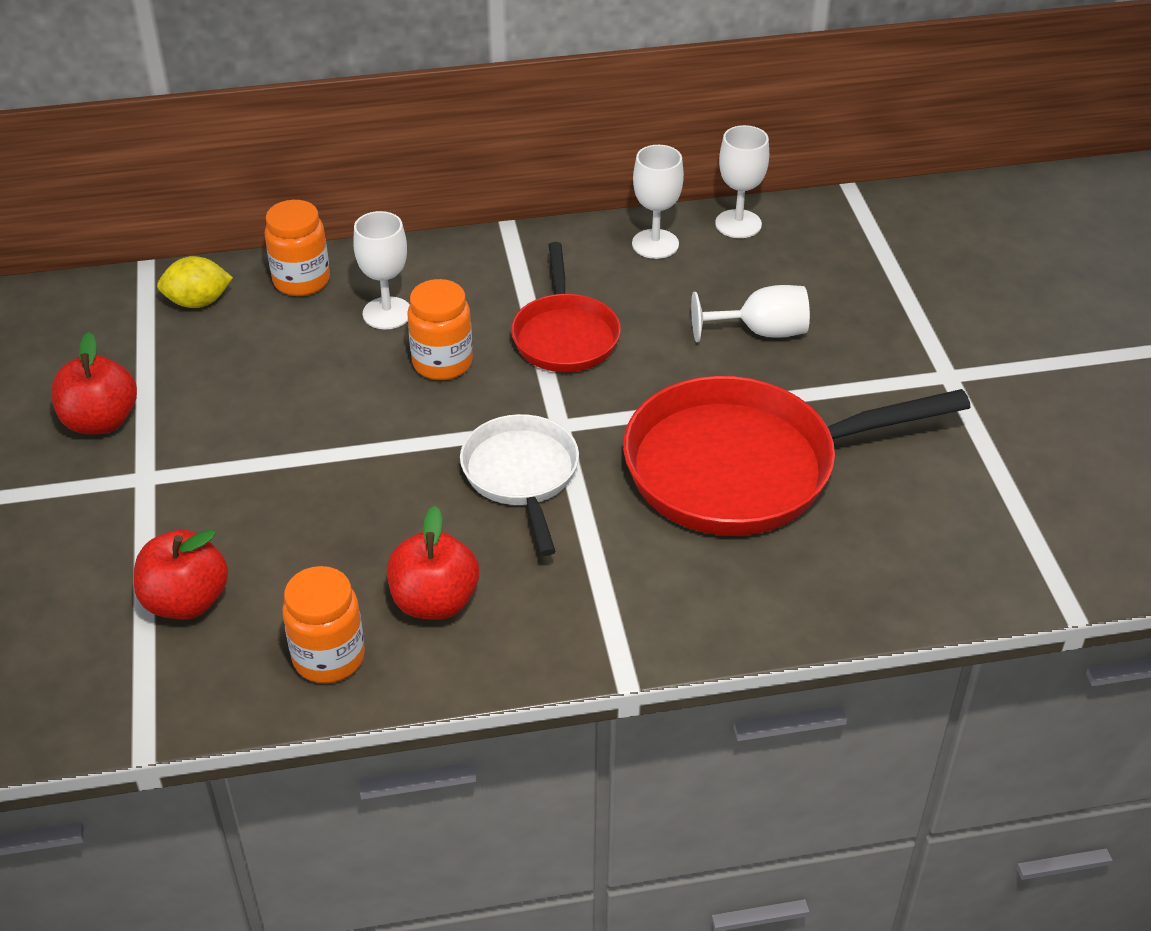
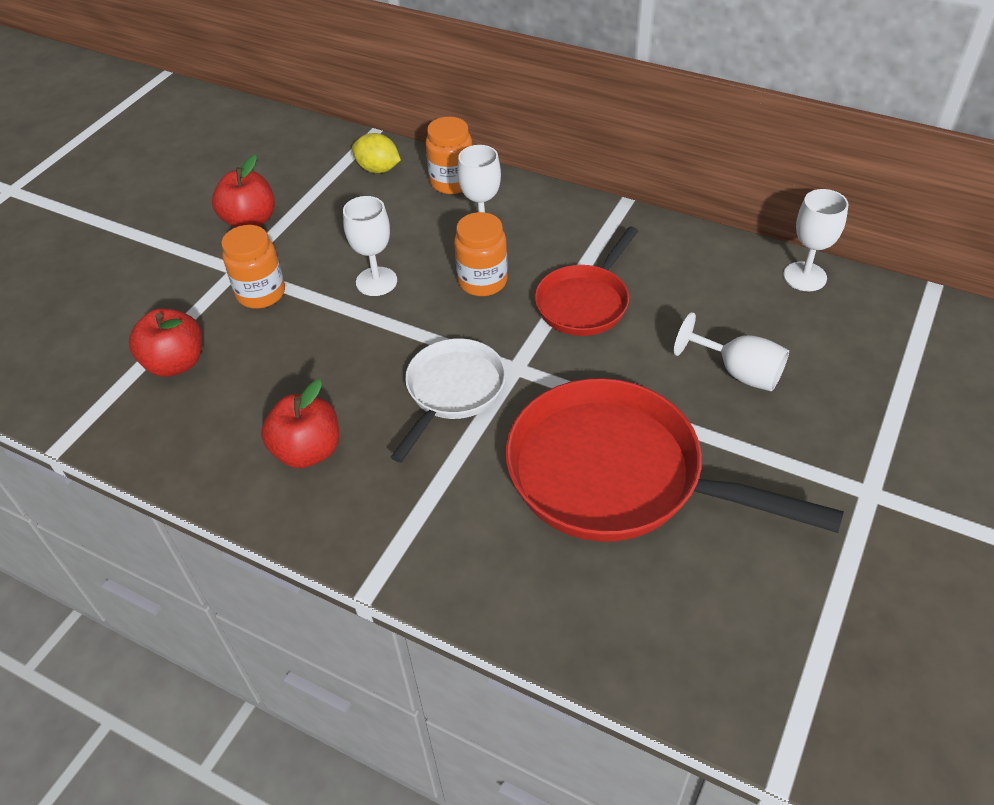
camera: 40 degrees right, 5 degrees up
(329, 657) = (210, 450): orange jar -> orange jar (261, 293)
(655, 244) = (721, 263): white goblet -> white goblet (376, 281)

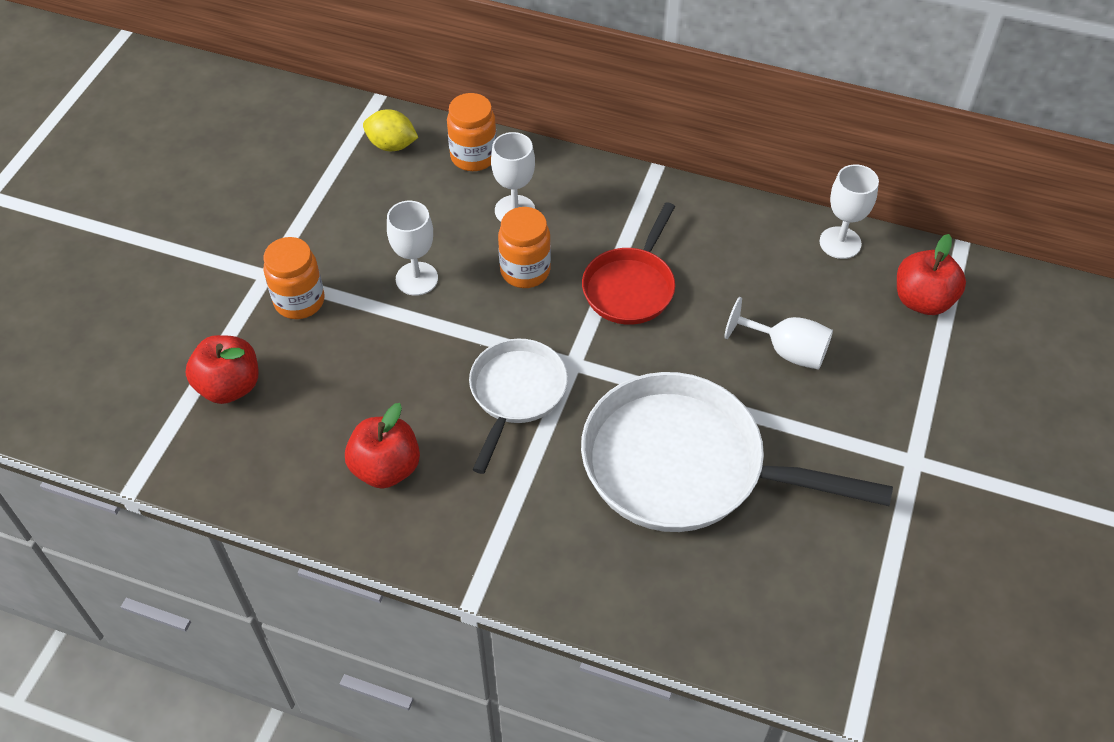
camera: 10 degrees left, 5 degrees up
(250, 221) = (267, 217): red apple -> red apple (922, 300)
(617, 475) = (685, 465): red pan -> white pan

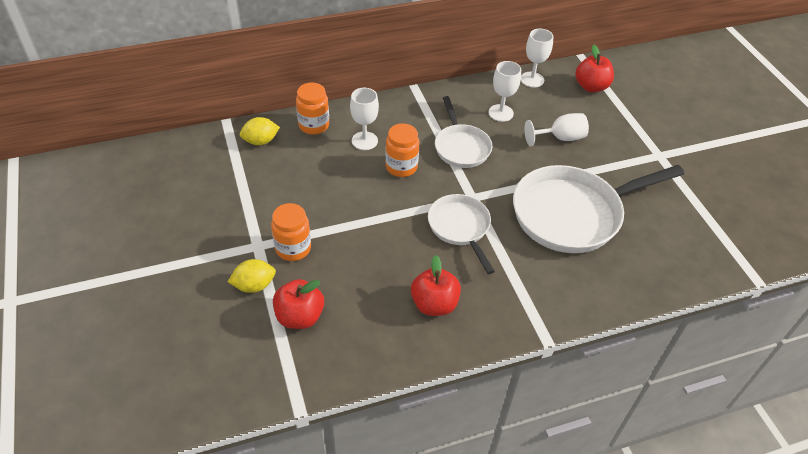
camera: 40 degrees left, 5 degrees down
(219, 320) = (254, 285): none -> yellow lemon
(416, 279) = (348, 201): white goblet -> white goblet (500, 113)
(630, 287) = (461, 147): red pan -> white pan

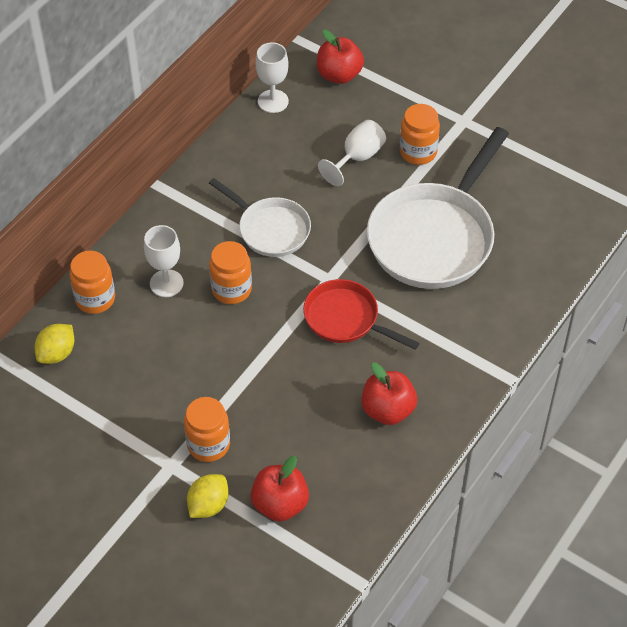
camera: 35 degrees left, 5 degrees up
(460, 228) = (346, 319): white pan -> red pan
(500, 113) = (275, 163): white goblet -> none
(607, 157) = (418, 152): none -> orange jar

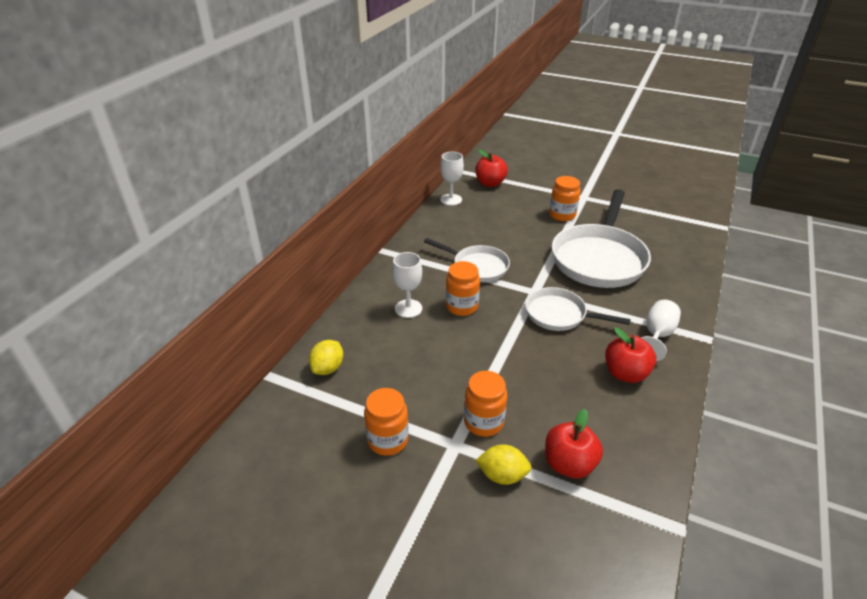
camera: 10 degrees left, 15 degrees down
(95, 299) = (352, 325): orange jar -> orange jar (388, 440)
(208, 505) = (502, 475): yellow lemon -> yellow lemon turned 75 degrees clockwise
(346, 319) = (559, 315): red pan -> white pan
(357, 158) = (522, 222): white goblet -> white goblet (657, 335)

